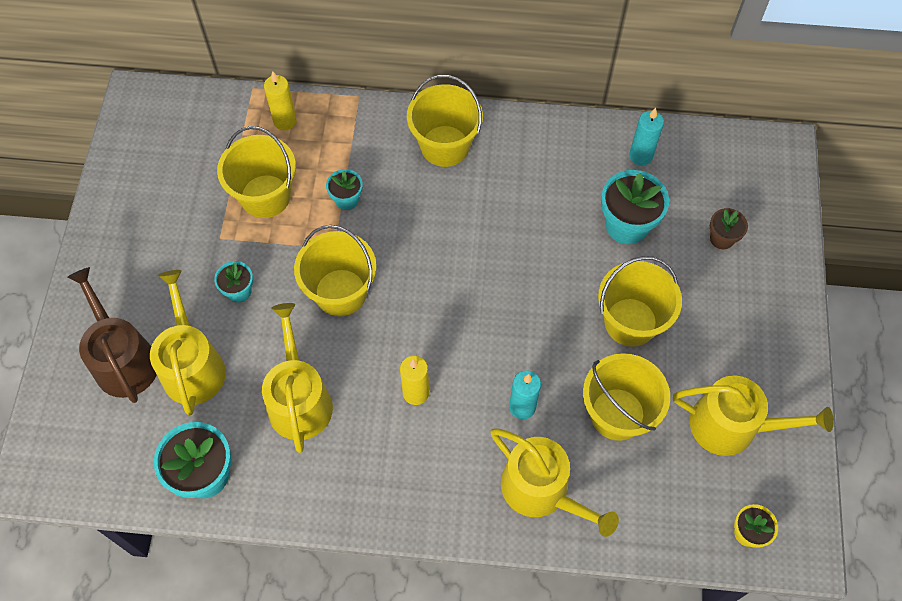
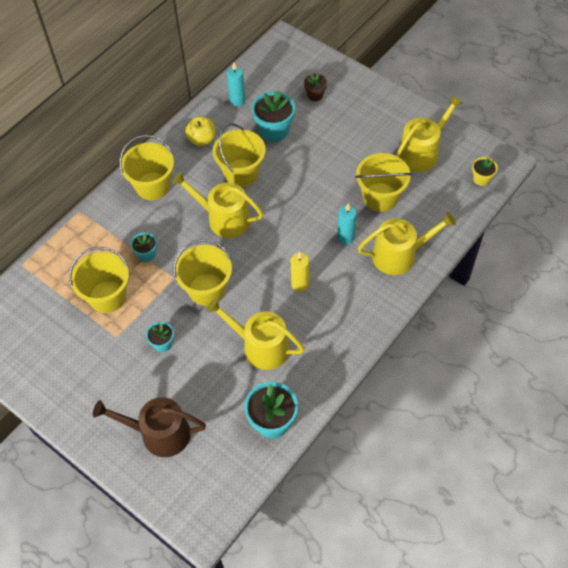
camera: 55 degrees left, 5 degrees down
(192, 365) = (194, 394): yellow watering can -> yellow watering can (223, 218)
(285, 121) = (62, 259): yellow candle -> none
(550, 154) = (202, 139): none -> yellow apple
(630, 322) = (332, 161): yellow bucket -> yellow bucket (241, 173)

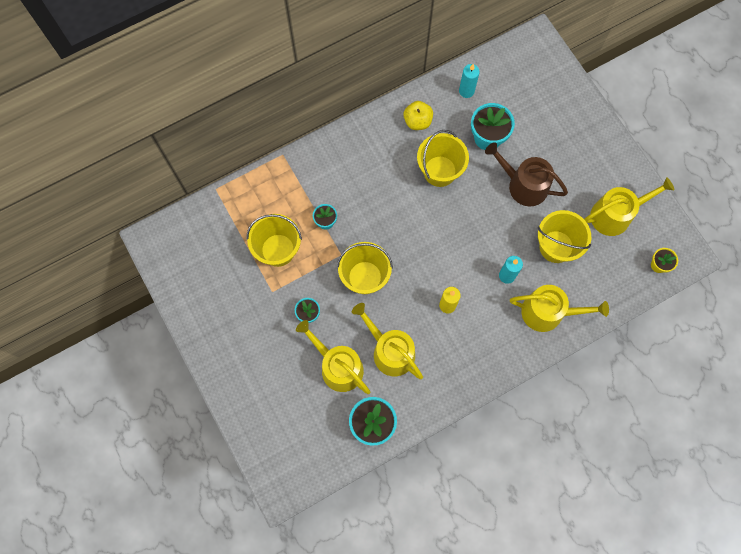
camera: 20 degrees right, 15 degrees up
(152, 186) = (355, 154): yellow bucket -> none
(159, 433) = (276, 395): brown watering can -> brown watering can (523, 185)
(223, 218) = (406, 212): yellow watering can -> yellow watering can (337, 366)
(315, 95) = (541, 113): brown flower pot -> none

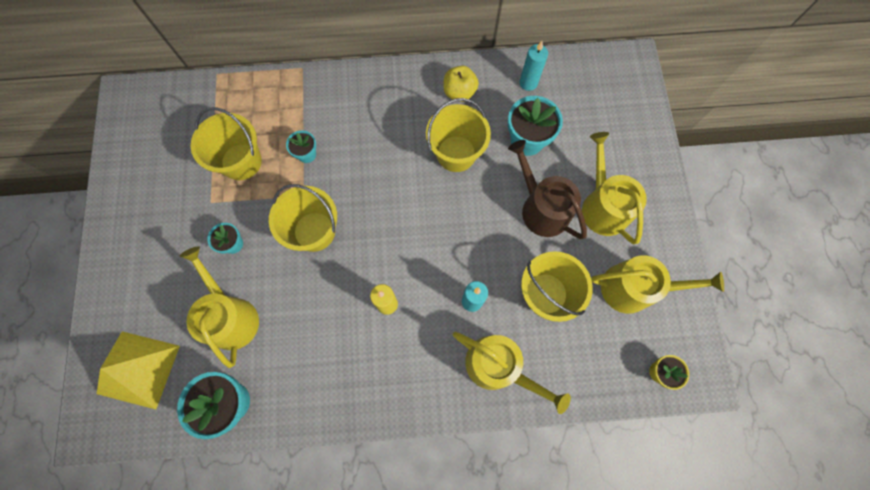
camera: 25 degrees right, 0 degrees up
(291, 434) = (138, 369): none -> yellow pyramid
(389, 351) = (296, 325): yellow watering can -> yellow watering can (602, 206)

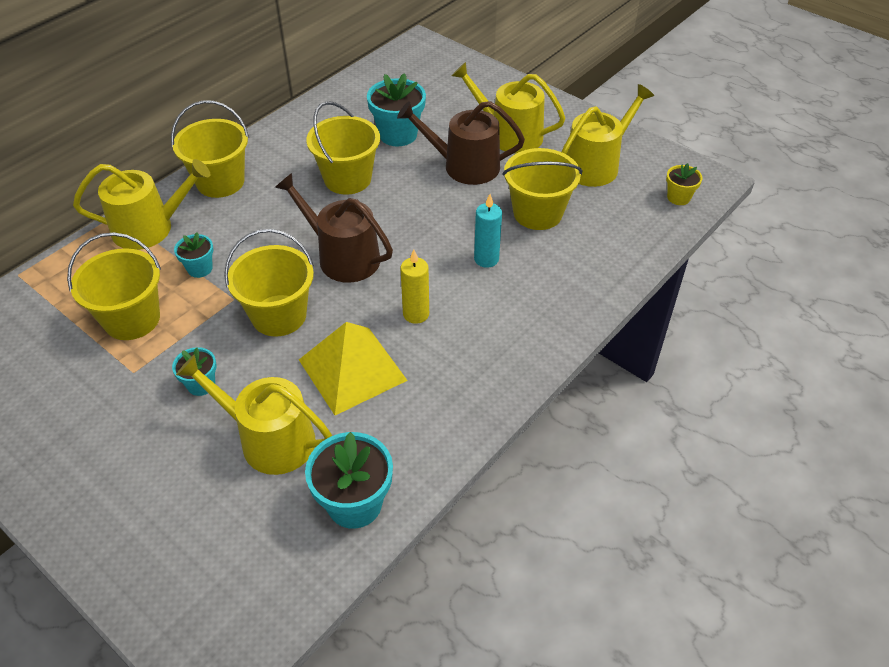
camera: 45 degrees left, 25 degrees down
(138, 369) = (213, 566): yellow pyramid -> yellow pyramid (352, 370)
(380, 90) = (220, 182): none -> yellow bucket
(390, 218) = (342, 256): none -> brown watering can
(459, 92) = (299, 140): yellow apple -> none
(498, 367) = (563, 283): yellow watering can -> yellow watering can (150, 228)
(528, 83) = (353, 101): turquoise candle -> none

